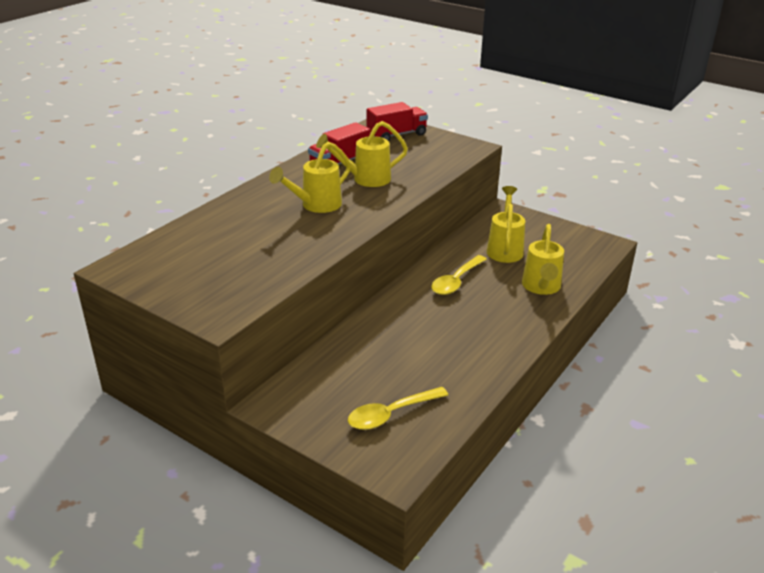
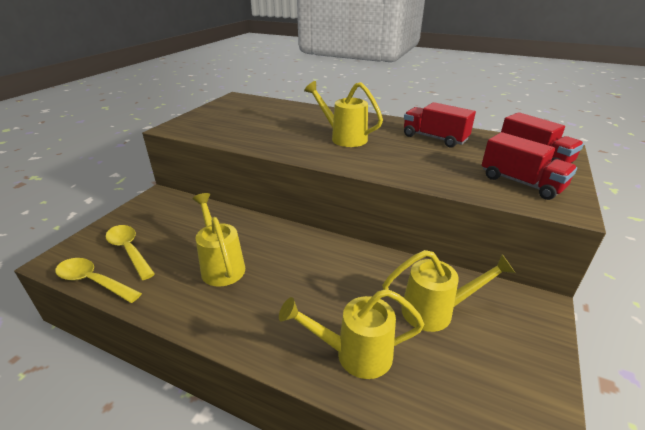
camera: 80 degrees right, 0 degrees up
(365, 179) = (410, 151): yellow watering can -> yellow watering can (221, 265)
(436, 151) = (521, 183): none -> red truck
(456, 281) = (342, 273): yellow spoon -> yellow spoon (93, 281)

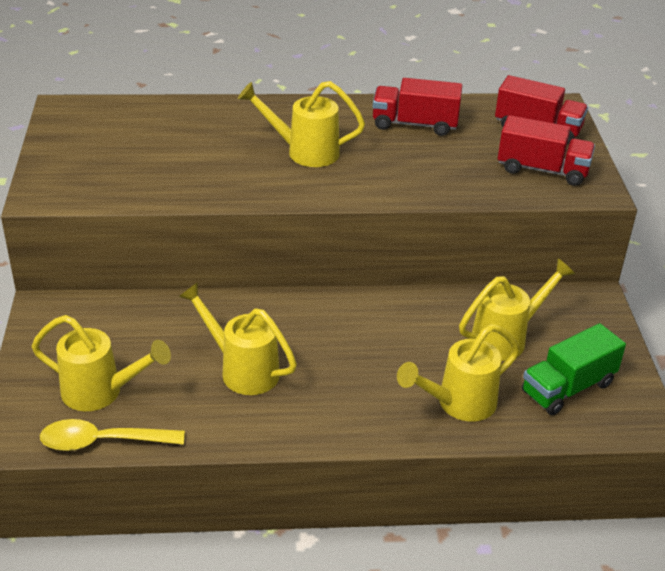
camera: 30 degrees left, 5 degrees up
(129, 250) = (101, 392): yellow spoon -> yellow watering can
(470, 381) = (568, 388): none -> green truck

